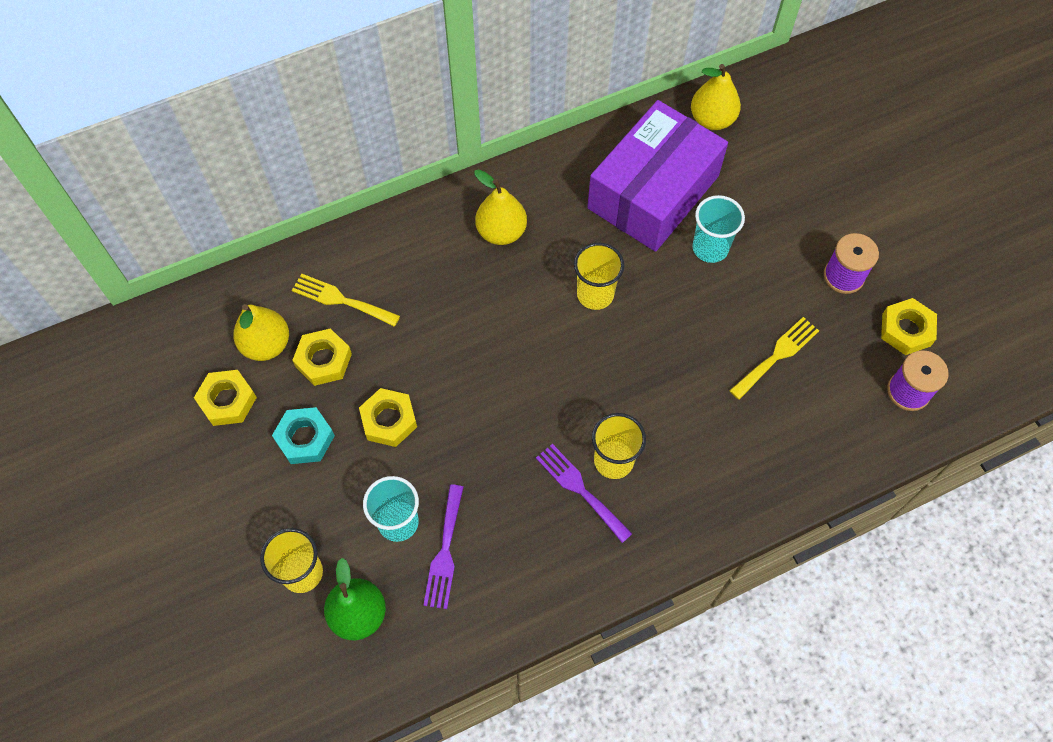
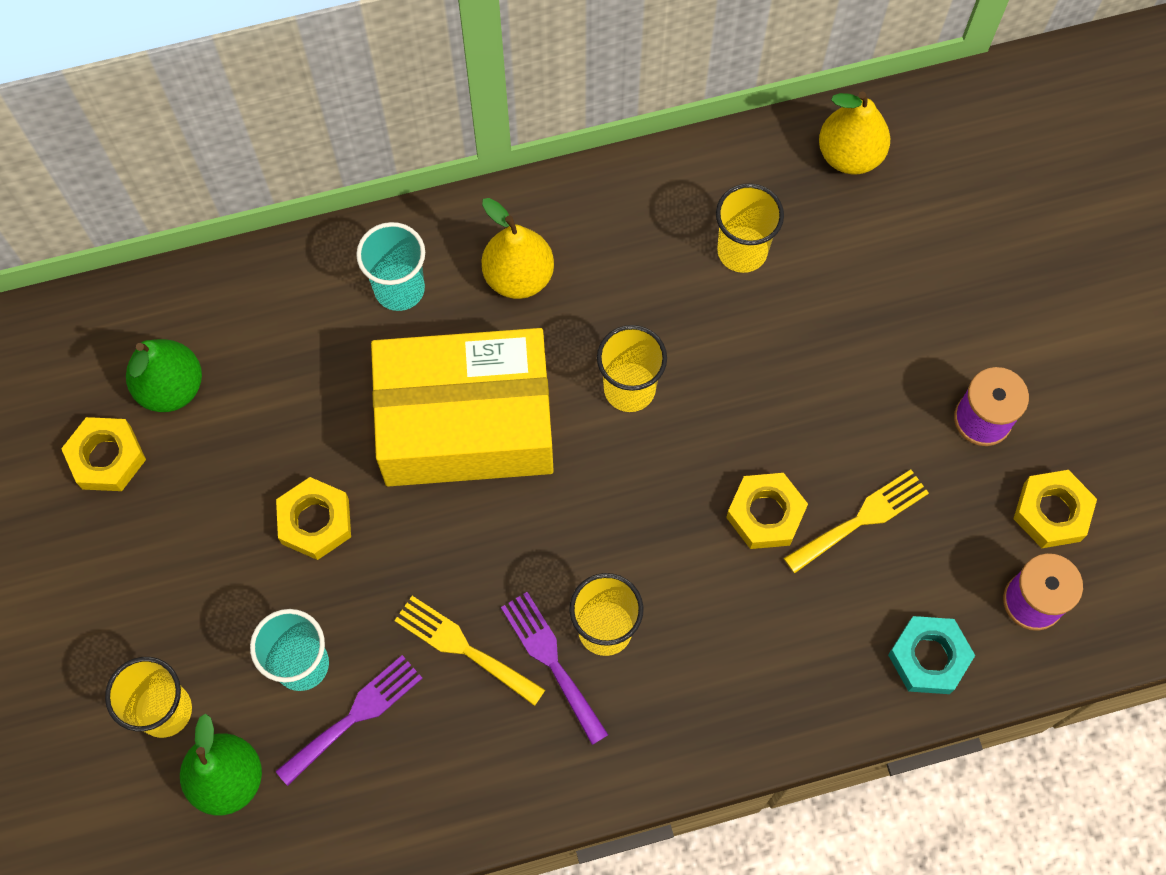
camera: 10 degrees right, 5 degrees up
(266, 345) = (171, 387): yellow pear -> green pear
(305, 438) = (200, 528): turquoise nut -> turquoise nut (928, 657)
(323, 360) = (243, 422): yellow nut -> yellow nut (765, 514)
(341, 300) = (282, 340): yellow fork -> yellow fork (463, 648)
(445, 552) = (355, 716): purple fork -> purple fork turned 150 degrees counterclockwise
(484, 335) = (466, 422): none -> yellow box
(653, 192) = (742, 251): purple box -> yellow cup
(710, 248) = (804, 347): turquoise cup -> turquoise cup (399, 289)

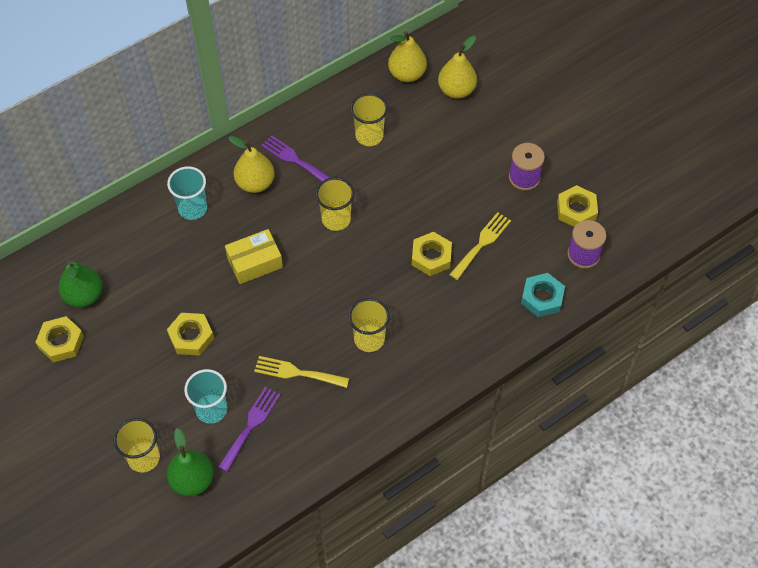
camera: 20 degrees left, 10 degrees down
(466, 422) = (255, 262): yellow box -> yellow box, size x0.49
(551, 661) = (347, 363): purple fork -> purple fork (295, 160)
(925, 213) = (456, 90): none -> yellow pear

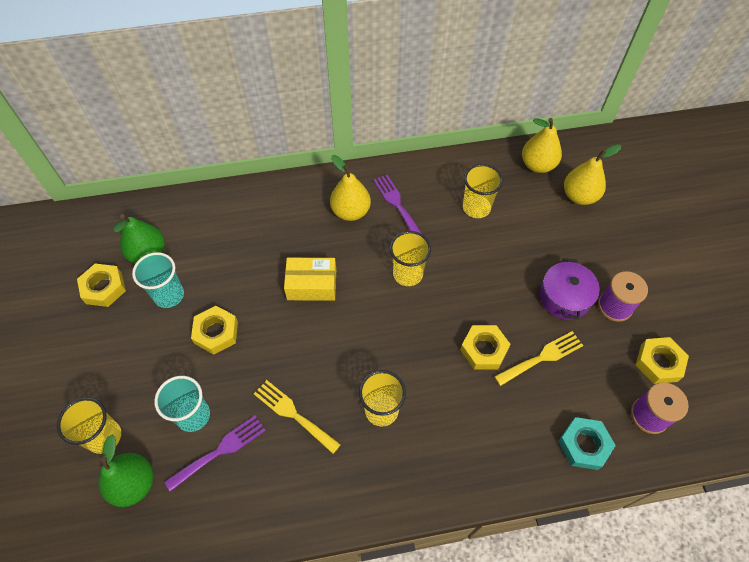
camera: 25 degrees right, 0 degrees up
(192, 208) = (284, 213): turquoise cup -> turquoise cup (169, 295)
(480, 186) = (564, 297): none -> purple pot

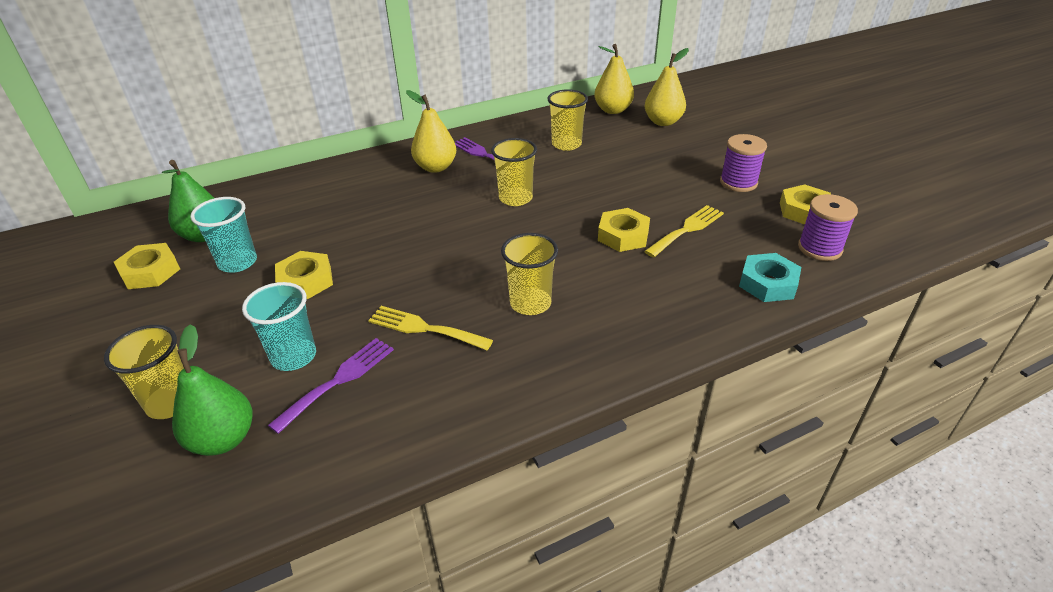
camera: 15 degrees left, 20 degrees down
(312, 285) = (411, 224): yellow box -> none
(564, 297) = (686, 185): purple pot -> none

